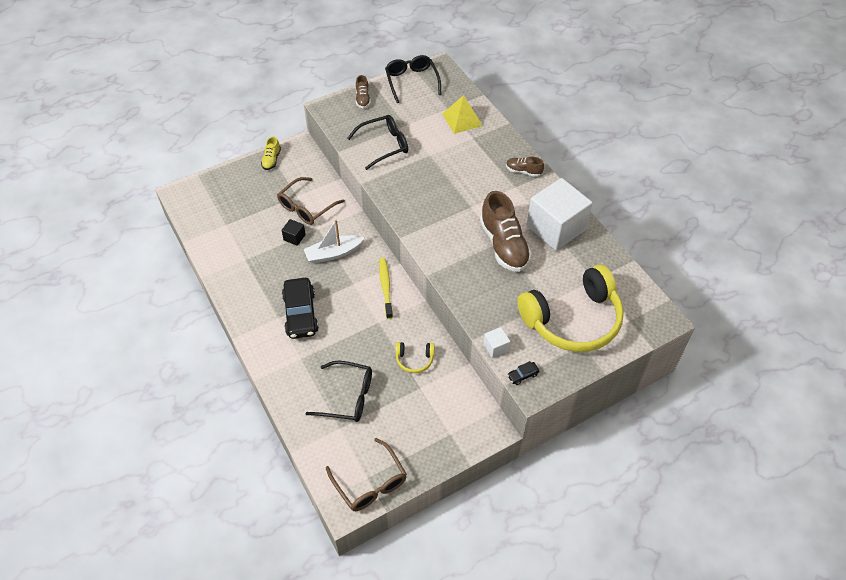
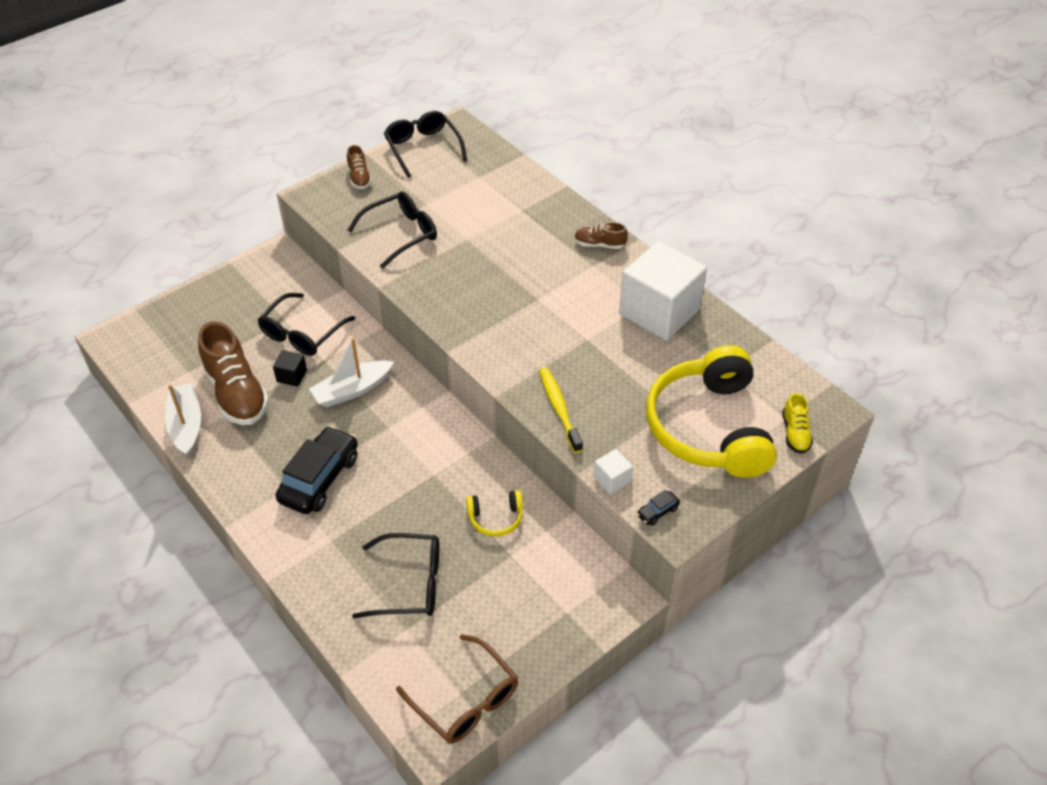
camera: 10 degrees left, 5 degrees down
(218, 263) = (186, 425): none -> white boat
(271, 160) = (240, 277): yellow shoe -> yellow shoe (795, 433)
(300, 314) = (319, 479): black car -> black car turned 135 degrees counterclockwise
(306, 207) = (302, 333): brown glasses -> black glasses
(385, 287) = (435, 425): yellow toothbrush -> yellow toothbrush (559, 409)
(462, 119) = (502, 188): yellow pyramid -> none
(504, 245) = (594, 343): brown shoe -> brown shoe (236, 393)
(572, 319) = (709, 427): yellow headphones -> yellow headphones turned 120 degrees clockwise

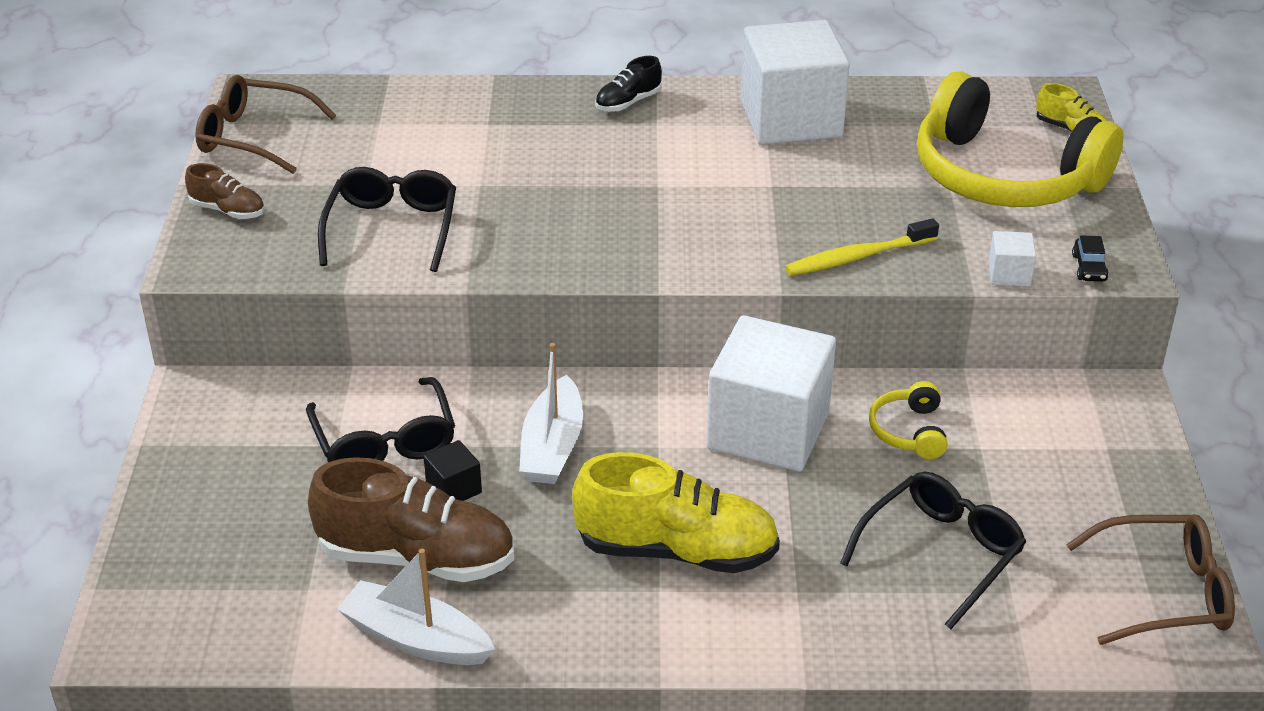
camera: 50 degrees left, 10 degrees down
(319, 479) = (676, 550): black car -> yellow shoe
(423, 148) = (254, 137): black glasses -> brown glasses
(441, 461) = (768, 430): none -> white cube
(495, 518) = (909, 431): yellow headphones -> yellow headphones turned 150 degrees clockwise
(559, 409) = (857, 257): yellow toothbrush -> yellow toothbrush turned 45 degrees counterclockwise
(599, 245) = (628, 102): brown shoe -> black shoe

